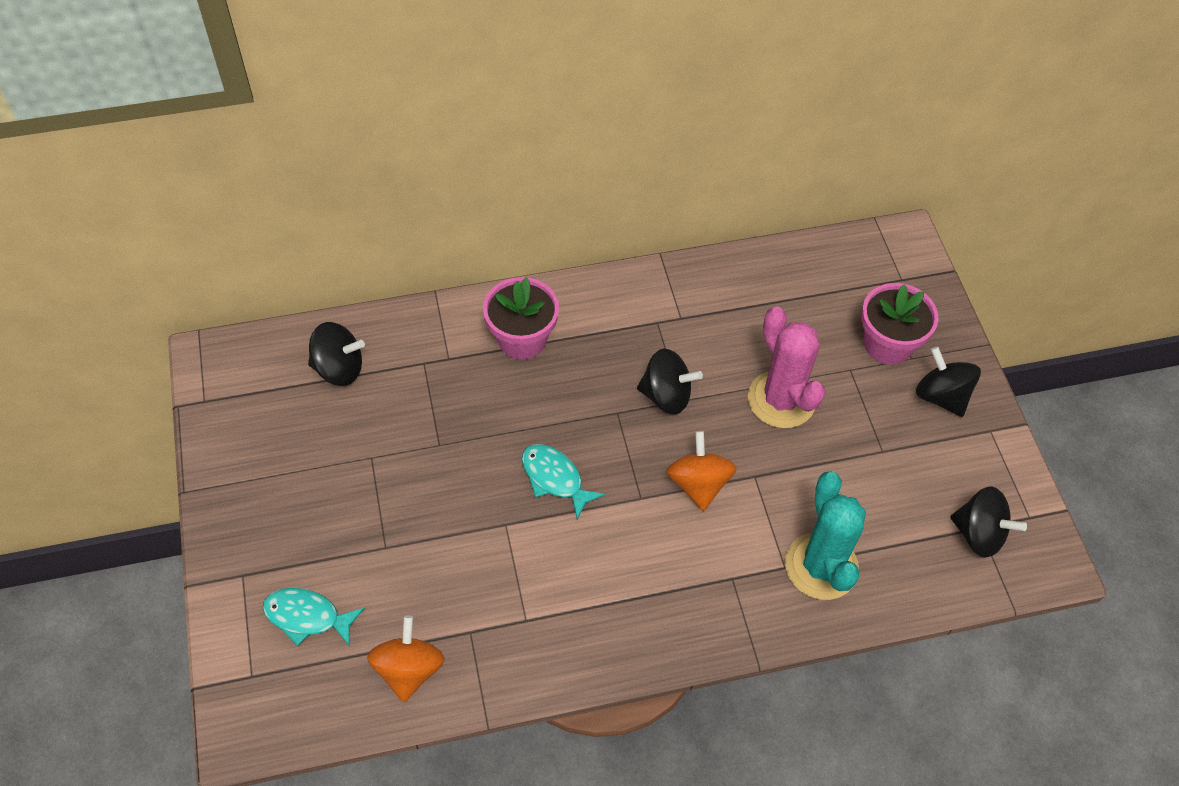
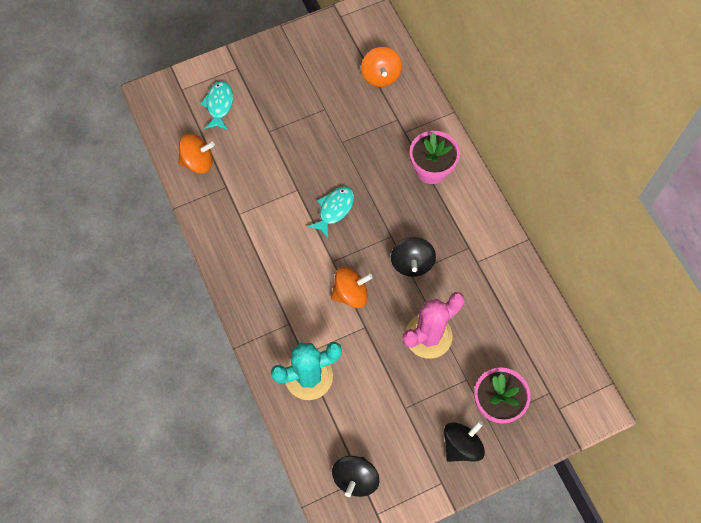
camera: 80 degrees right, 10 degrees up
(339, 368) = (380, 76): black spinning top -> orange spinning top

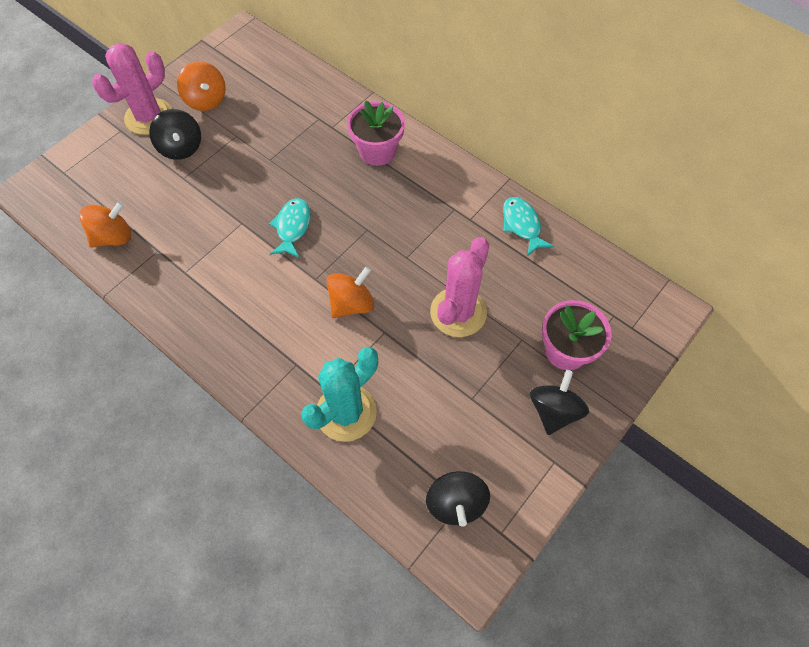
camera: 25 degrees left, 5 degrees down
(219, 105) = (115, 172): turquoise fish -> turquoise fish (522, 225)
(263, 64) = (149, 117): none -> pink cactus
(380, 76) = (281, 86): orange spinning top -> orange spinning top (206, 100)
(412, 263) = (403, 247): black spinning top -> black spinning top (181, 148)

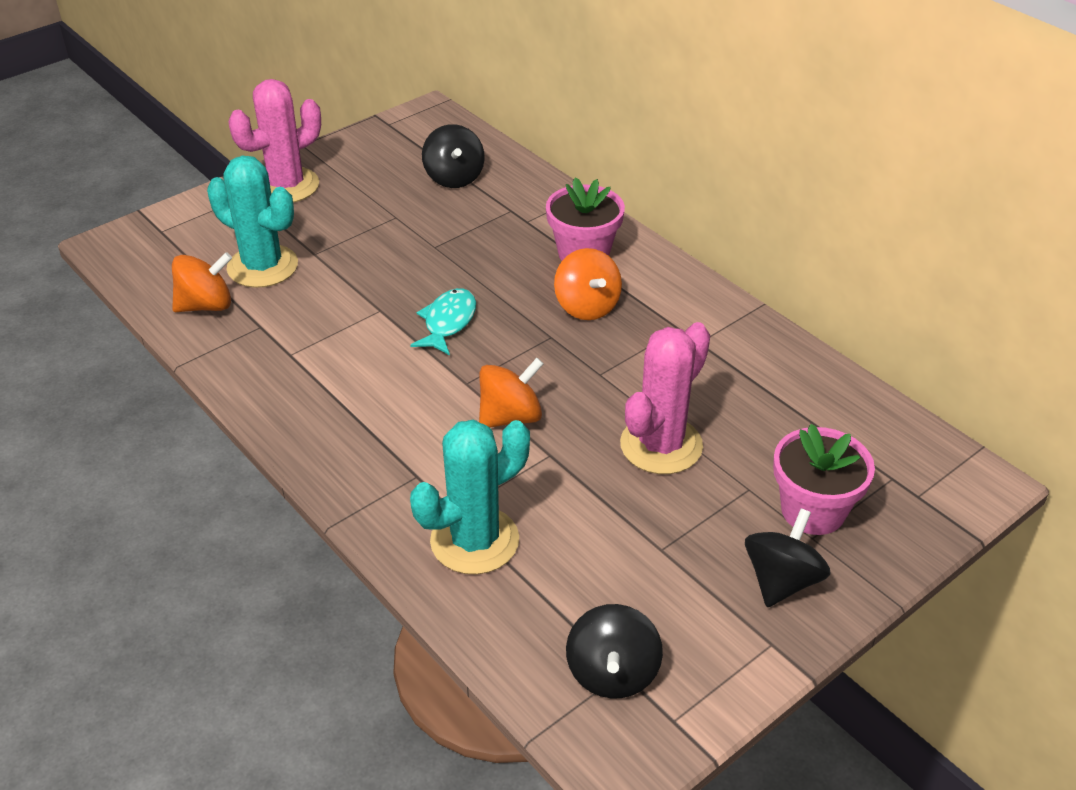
camera: 10 degrees right, 20 degrees down
(147, 195) = (262, 266): none -> turquoise cactus
(181, 148) = (320, 222): black spinning top -> black spinning top (454, 177)
(206, 100) = (365, 176): orange spinning top -> orange spinning top (587, 306)
(522, 225) = (773, 357): turquoise fish -> none

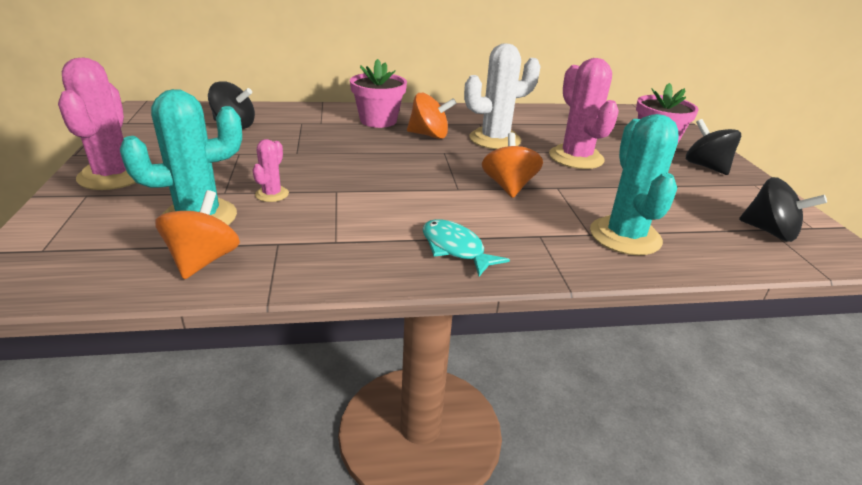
camera: 60 degrees left, 10 degrees down
(336, 279) = (272, 194): none -> pink cactus
(448, 322) = (386, 174): turquoise fish -> turquoise fish (455, 249)
(638, 360) = (495, 139): none -> white cactus

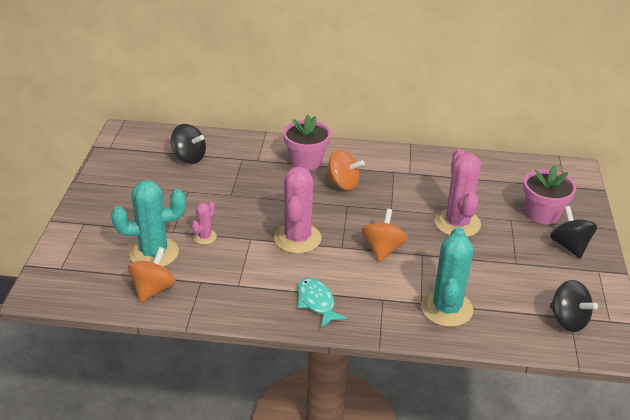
camera: 15 degrees right, 5 degrees up
(113, 176) = (100, 206): pink cactus -> pink cactus (297, 238)
(495, 139) = (397, 194): white cactus -> none

